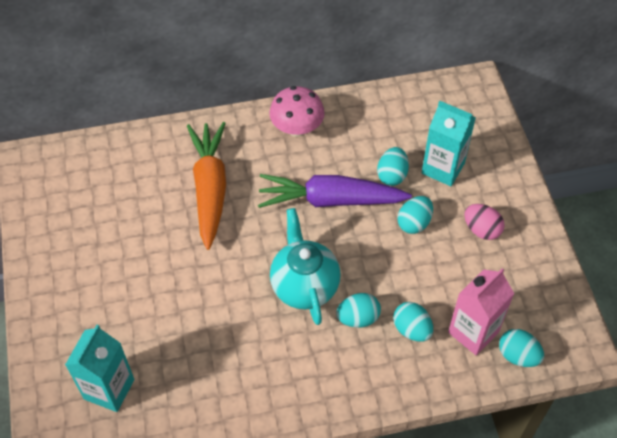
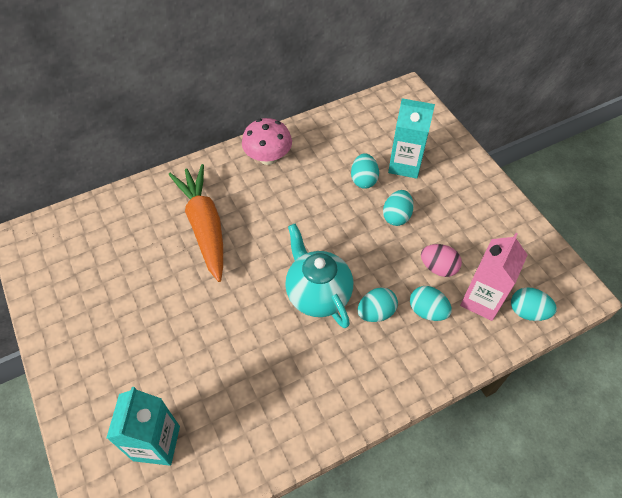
camera: 15 degrees left, 0 degrees up
(330, 200) = (316, 212): purple carrot -> none
(481, 230) = (456, 209): pink egg -> pink egg (438, 267)

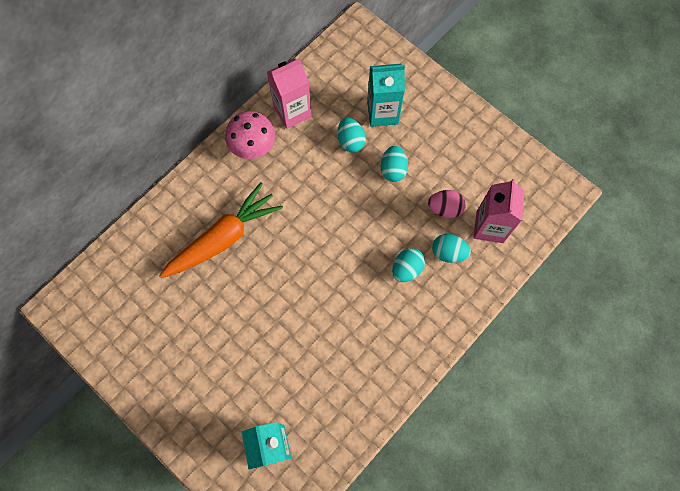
camera: 20 degrees left, 15 degrees up
(204, 225) = (224, 238): orange carrot -> orange carrot turned 90 degrees clockwise
(317, 140) = (292, 112): none -> pink carton
(318, 294) = (352, 269): turquoise teapot -> none
(527, 311) = (529, 224): turquoise egg -> none

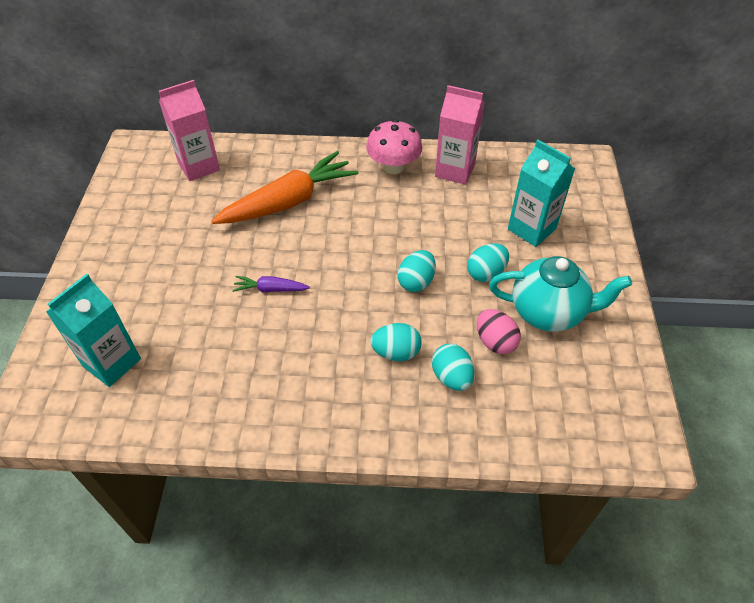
camera: 50 degrees right, 20 degrees down
(224, 238) = (289, 201): orange carrot -> orange carrot turned 45 degrees counterclockwise
(294, 306) = (270, 289): none -> purple carrot
(350, 141) = (476, 225): turquoise egg -> turquoise egg (416, 282)
(449, 162) = (548, 312): none -> turquoise teapot
(489, 227) = (521, 396): pink carton -> pink carton (199, 166)

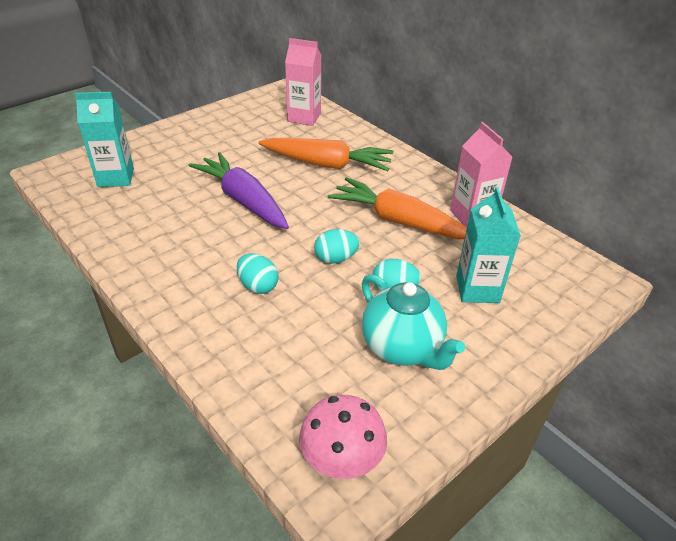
camera: 45 degrees right, 10 degrees down
(270, 289) = (243, 200): purple carrot -> purple carrot, size x2.24
(393, 167) = (428, 187): pink mushroom -> pink mushroom (341, 459)
(413, 214) = (397, 221): none -> orange carrot
(451, 377) = (268, 328): turquoise egg -> none
(495, 342) = (332, 333): pink egg -> none

